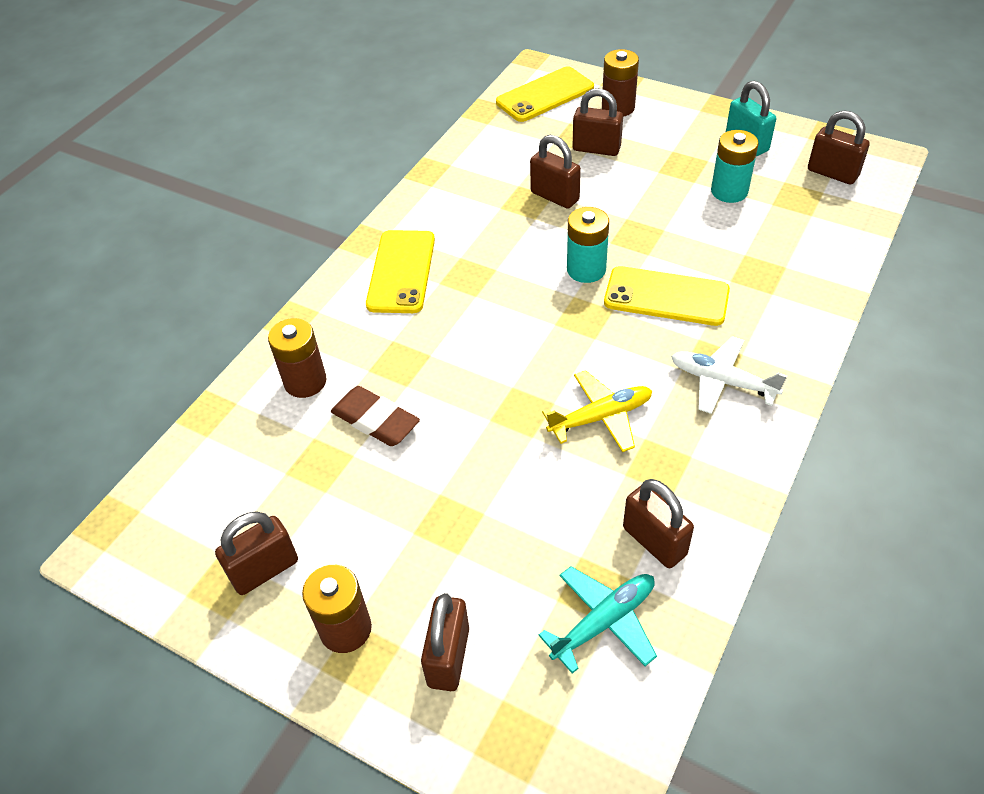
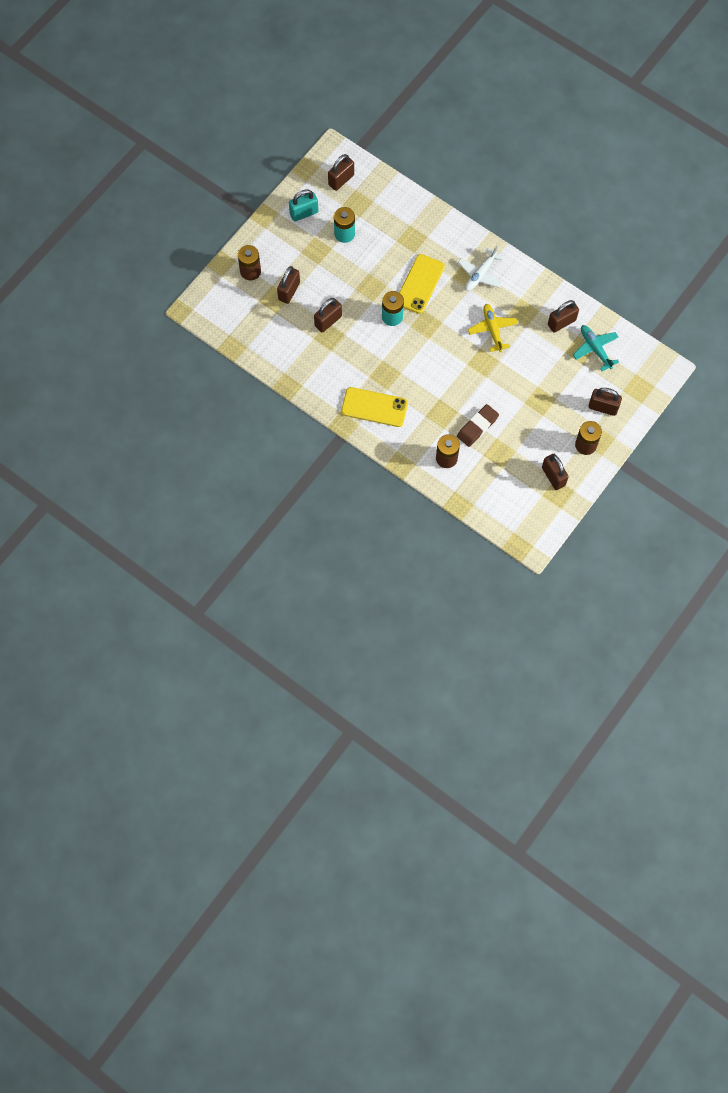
camera: 85 degrees left, 20 degrees up
(545, 95) = (225, 309): yellow phone -> none

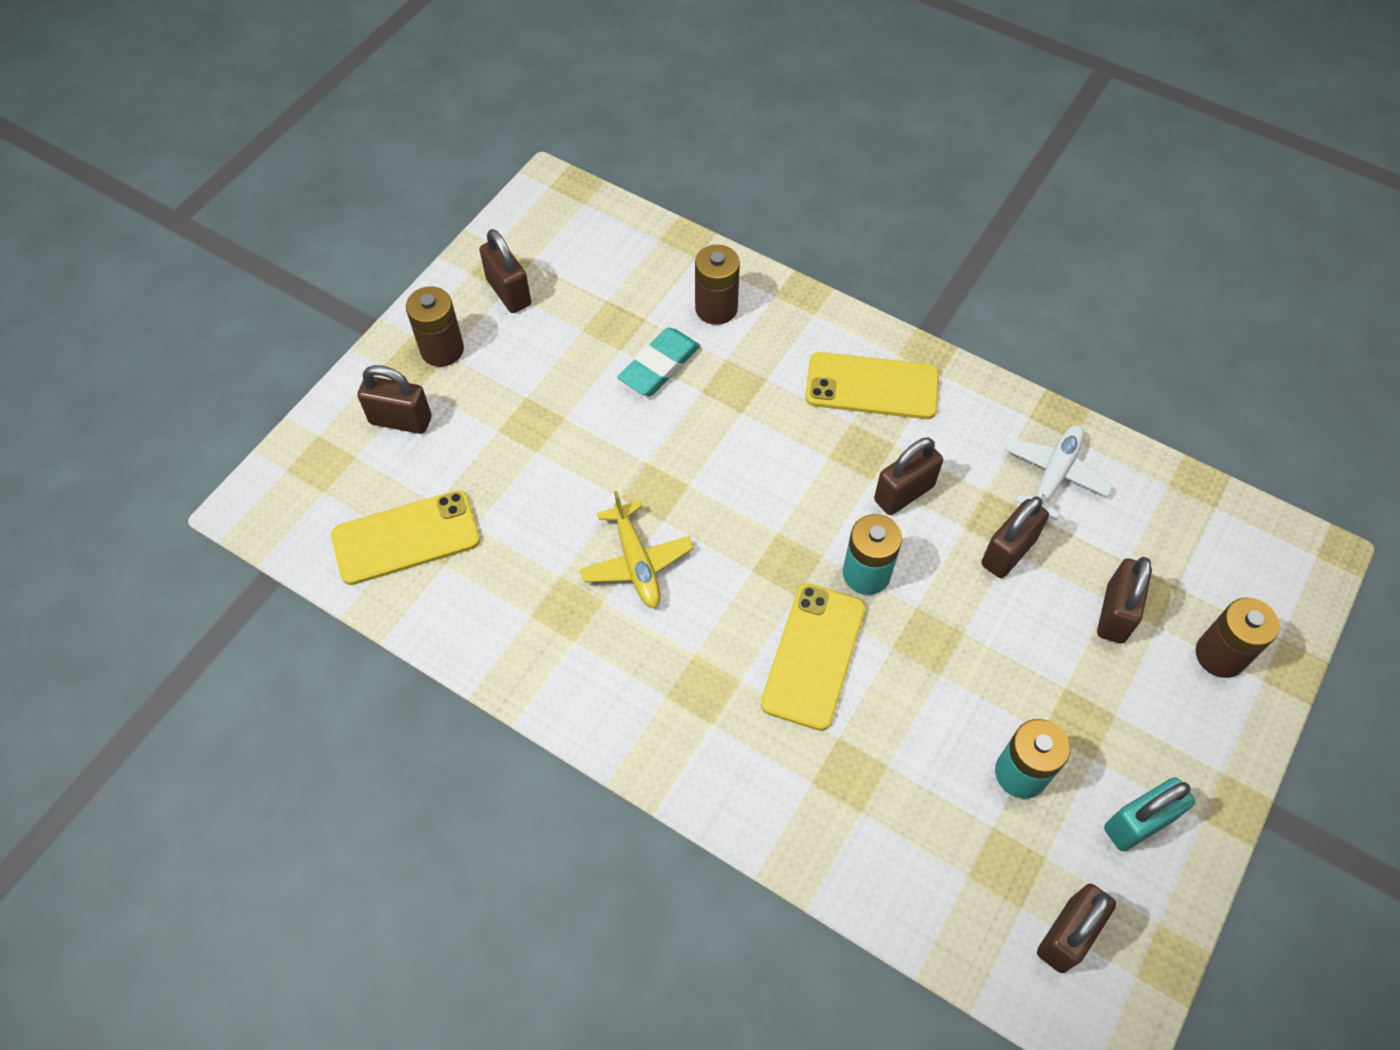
camera: 175 degrees right, 10 degrees down
(477, 427) = (659, 366): brown eraser -> turquoise eraser
(480, 274) = (671, 692): white plane -> white plane (1054, 475)
(561, 322) = (479, 590): brown padlock -> brown padlock (904, 493)
(595, 349) = (406, 537): turquoise plane -> yellow phone

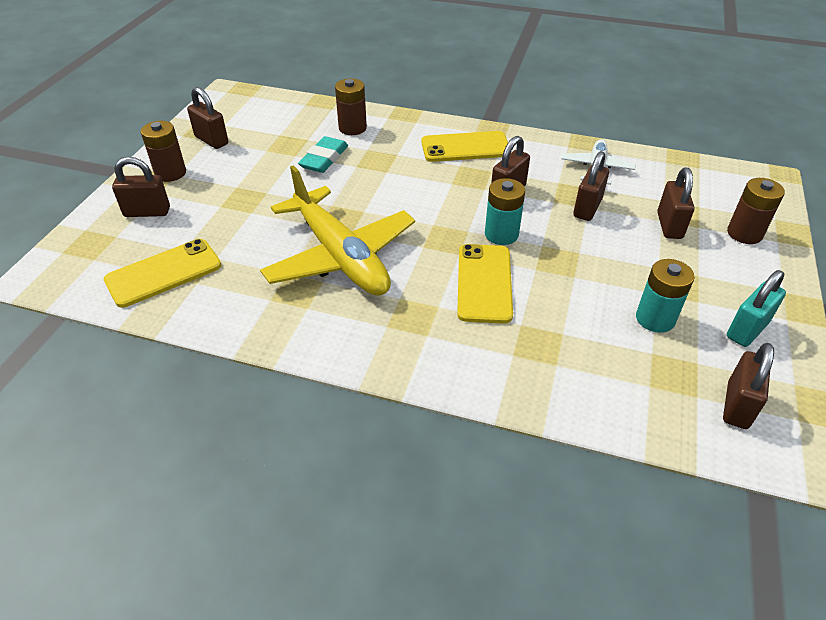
camera: 15 degrees left, 15 degrees down
(636, 562) = (340, 256): yellow plane -> yellow plane, size x1.95

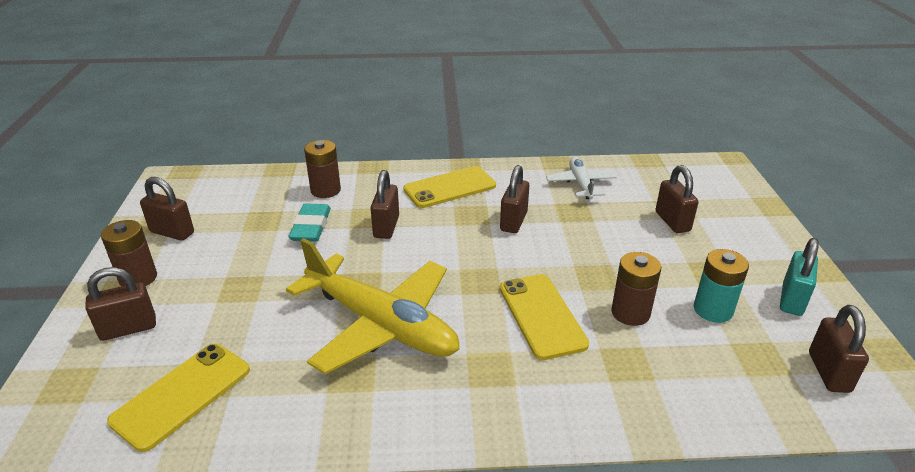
camera: 20 degrees left, 10 degrees down
(501, 234) = (530, 263): turquoise battery -> none
(587, 208) = (594, 221): brown padlock -> brown padlock (386, 227)
(744, 233) = (736, 215): brown battery -> brown battery (630, 313)

